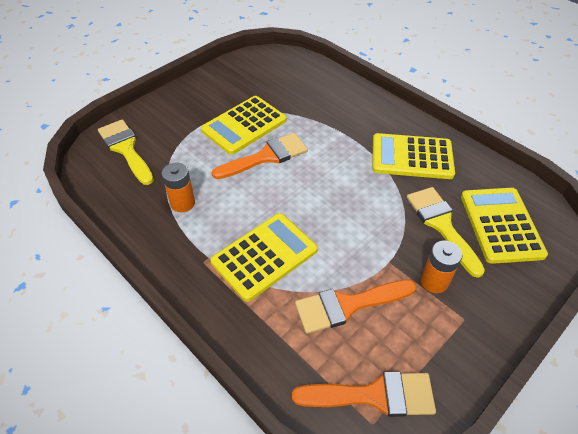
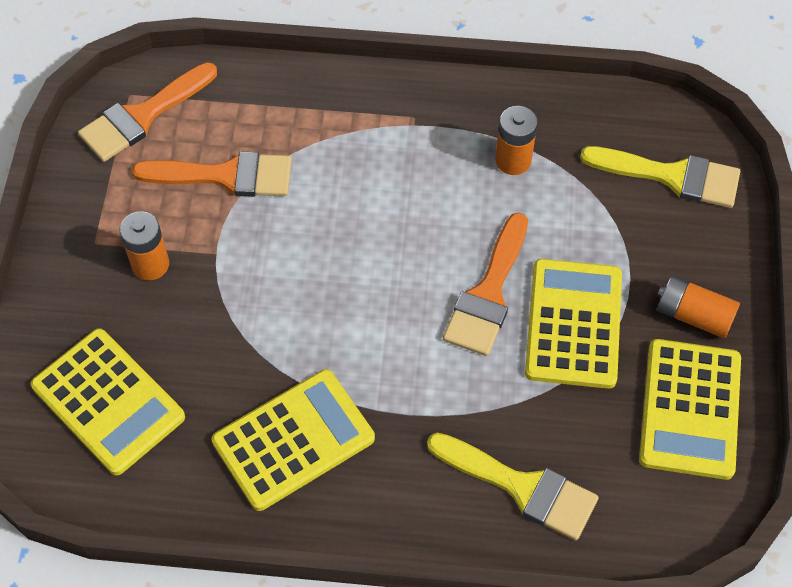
camera: 140 degrees right, 10 degrees up
(194, 101) = (693, 315): none -> orange battery
(264, 256) = (357, 166): yellow calculator -> yellow calculator (690, 409)
(347, 305) = (226, 176): orange brush -> orange brush turned 60 degrees clockwise
(441, 225) = (184, 347): yellow brush -> yellow brush (521, 487)

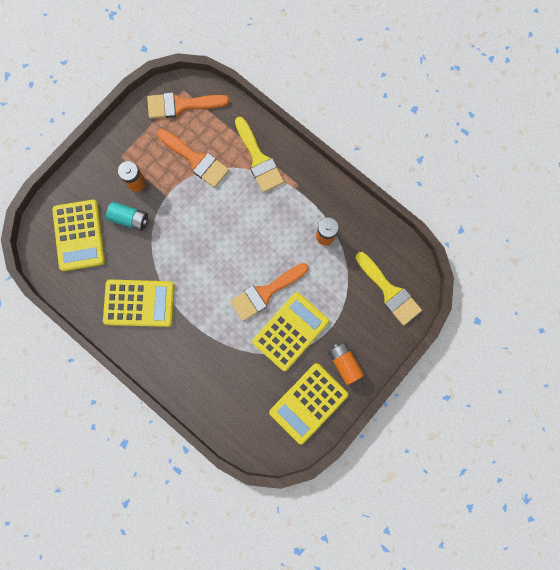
camera: 35 degrees right, 20 degrees up
(179, 323) = (130, 219): none -> turquoise battery
(521, 487) = (214, 387): yellow brush -> yellow brush (259, 159)

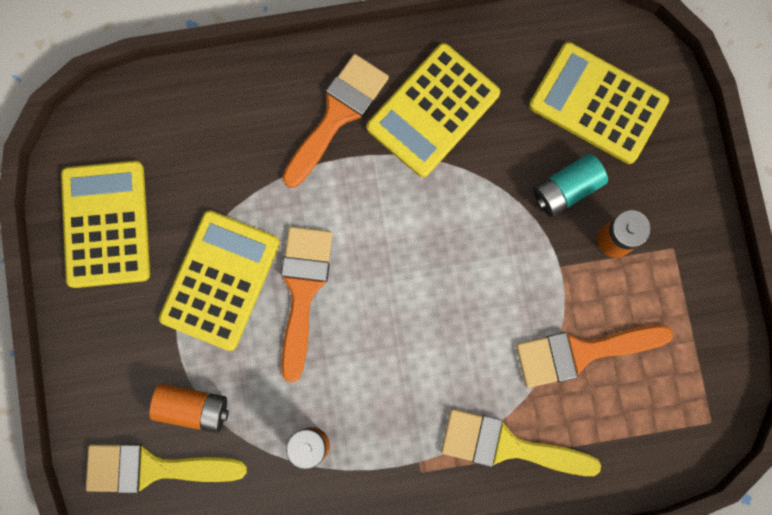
camera: 130 degrees right, 0 degrees up
(181, 105) = (688, 400): orange brush -> orange brush (337, 114)
(290, 331) = (220, 280): yellow calculator -> yellow calculator turned 150 degrees counterclockwise
(344, 363) = (114, 317): orange battery -> orange battery (193, 408)

